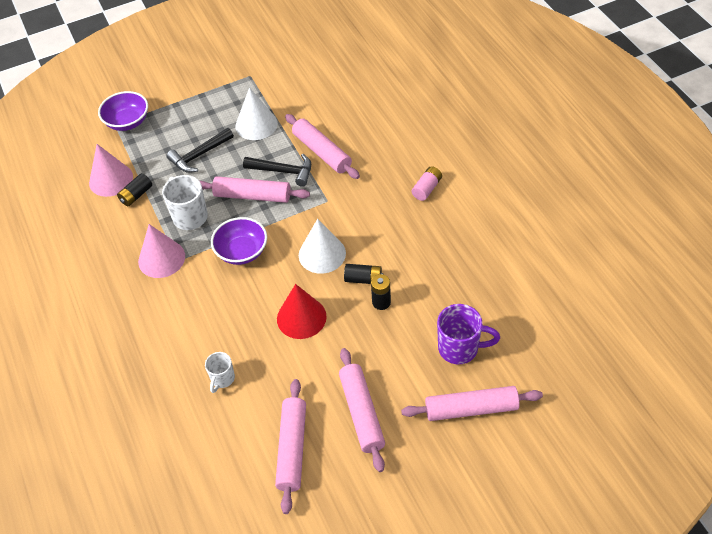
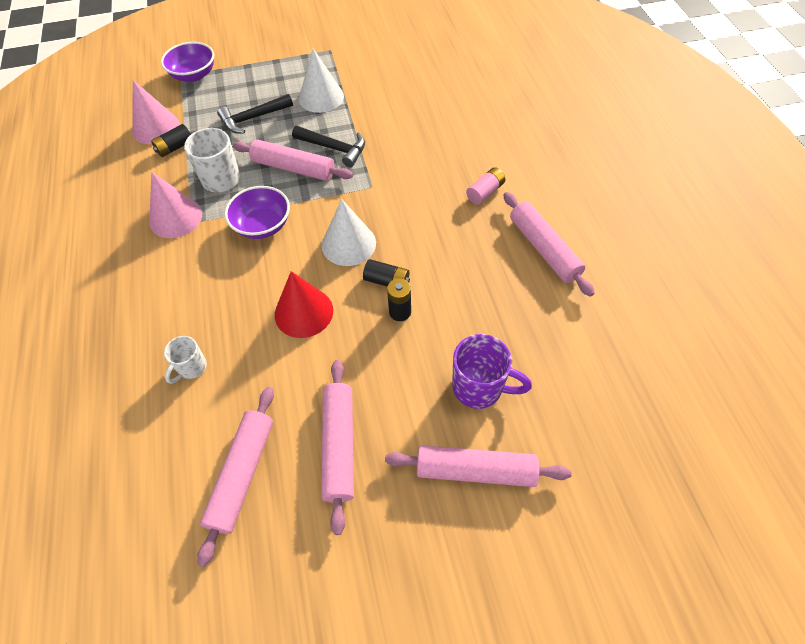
camera: 10 degrees right, 5 degrees up
(322, 152) = (381, 135): pink rolling pin -> pink rolling pin (544, 249)

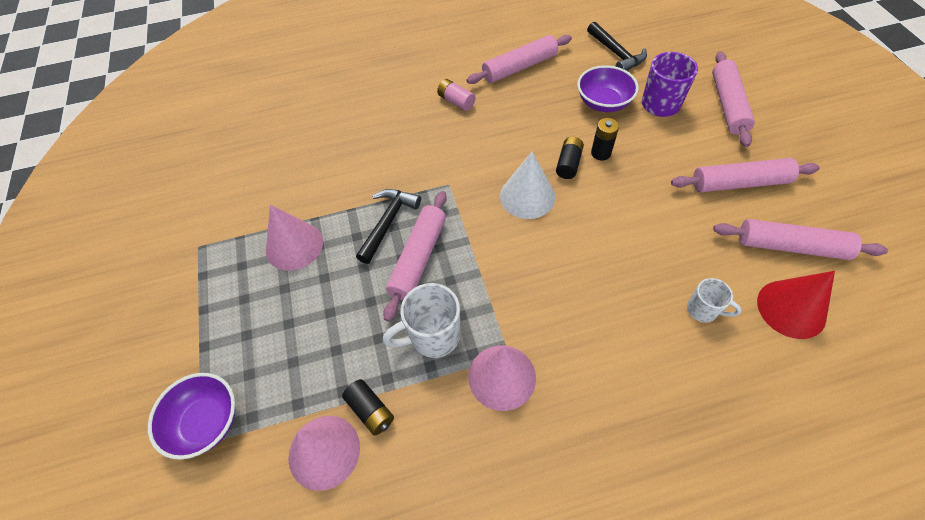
camera: 90 degrees left, 0 degrees up
(252, 118) = (323, 318): black hammer -> black hammer (616, 54)
(262, 225) = (508, 276): purple bowl -> purple bowl (603, 102)
(304, 312) = (616, 223): red cone -> red cone (791, 309)
(321, 97) = (294, 245): white cone -> pink cone

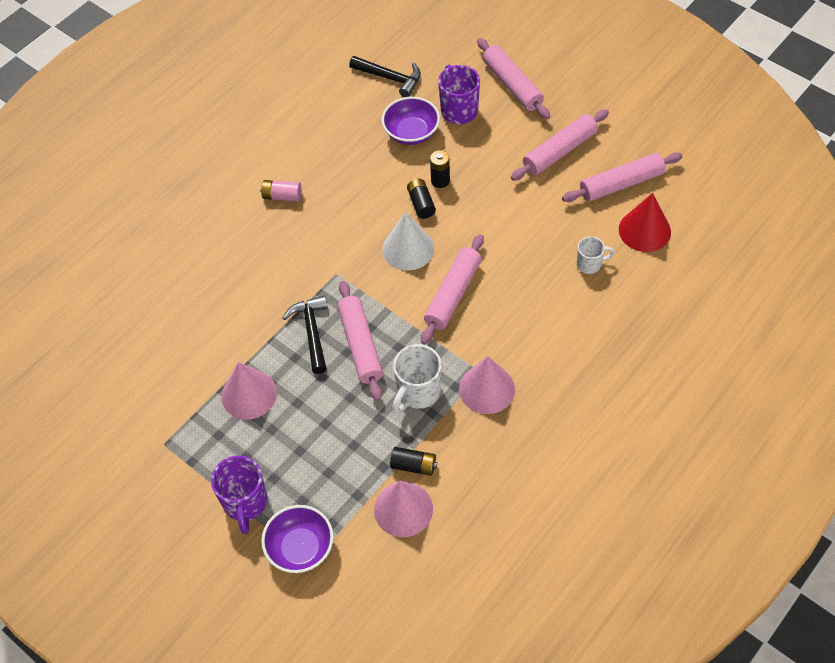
camera: 35 degrees left, 0 degrees up
(205, 342) = (245, 503): none -> purple mug
(519, 67) = (313, 134): pink rolling pin -> pink rolling pin (453, 294)

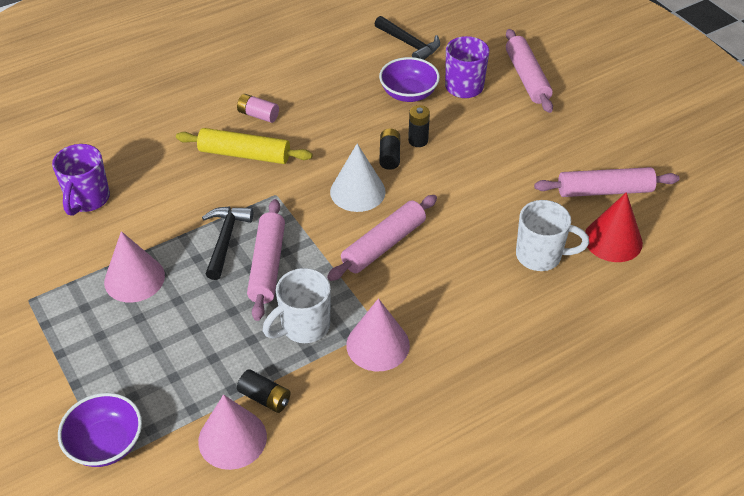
camera: 15 degrees right, 10 degrees down
(245, 503) = (75, 381): purple mug -> purple mug (87, 199)
(288, 241) = (244, 154): none -> yellow rolling pin
(559, 151) = (551, 145): pink rolling pin -> none
(590, 264) = (540, 256): white mug -> white mug, size x1.66

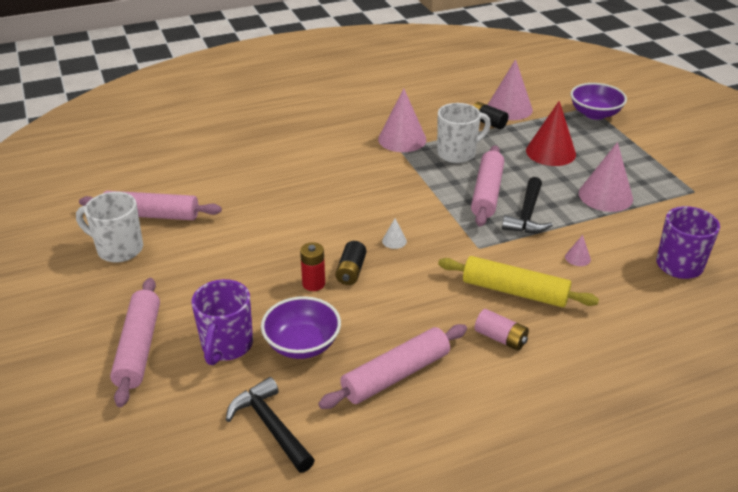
camera: 170 degrees left, 10 degrees down
(182, 194) = (577, 258): none -> pink cone
(357, 191) = (394, 241): white cone -> white cone, size x0.43
(383, 244) = (380, 196): pink rolling pin -> pink rolling pin (396, 375)
(418, 140) = (313, 283): black battery -> red battery
(540, 256) = (247, 175): white mug -> white mug (118, 249)
(613, 240) = (177, 179): red cone -> red cone (550, 152)

